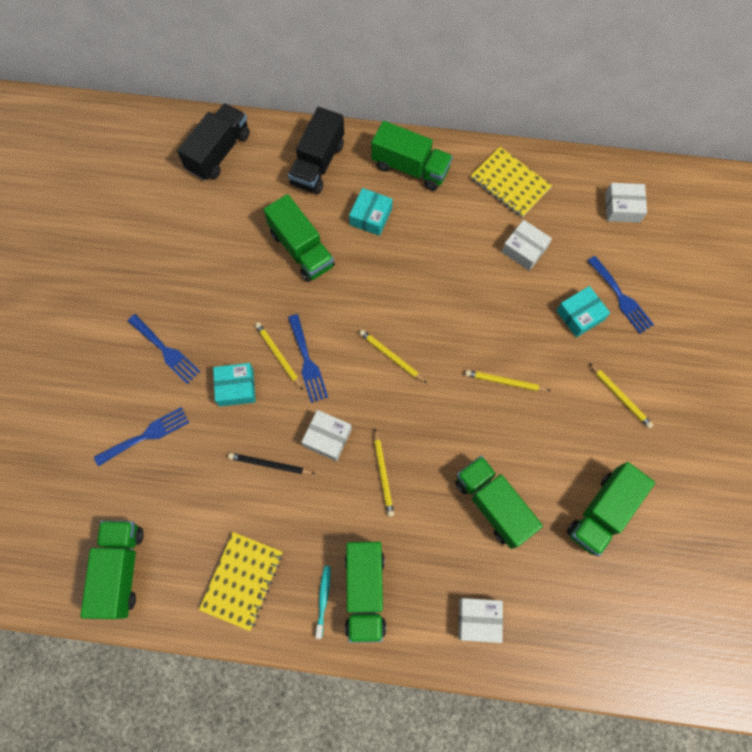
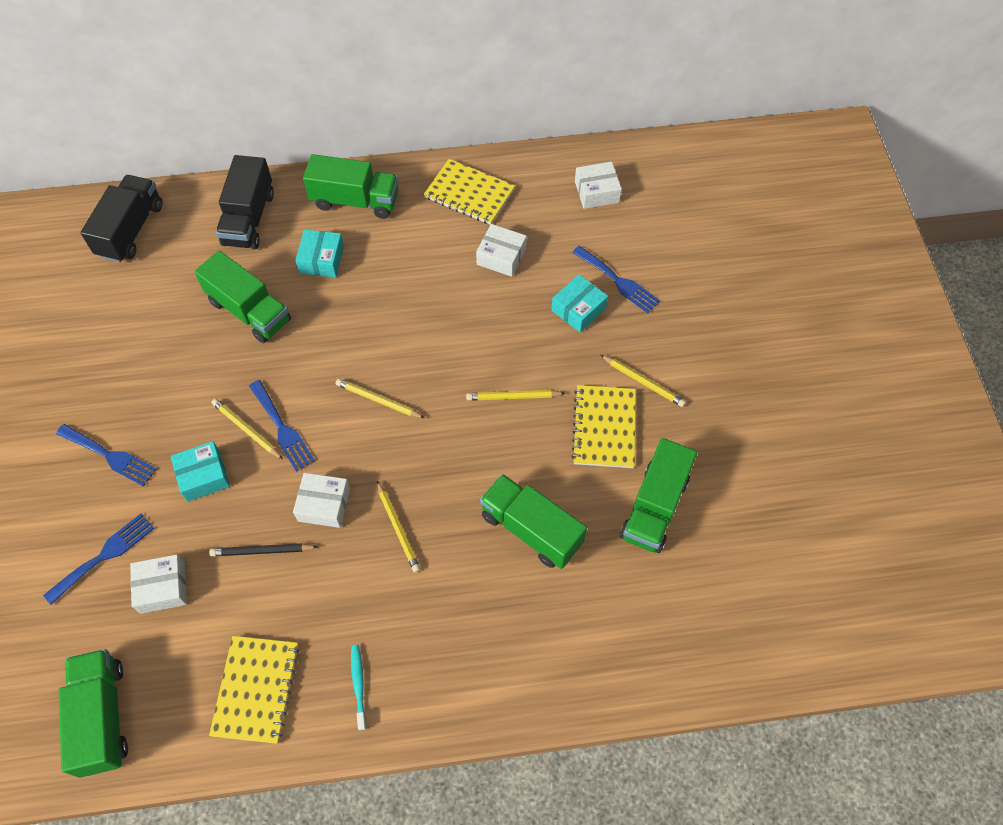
camera: 15 degrees left, 10 degrees down
(365, 591) = (406, 663): green truck -> none
(478, 619) = (545, 658): white box -> white box (162, 588)
(576, 430) = (604, 428): none -> yellow notebook

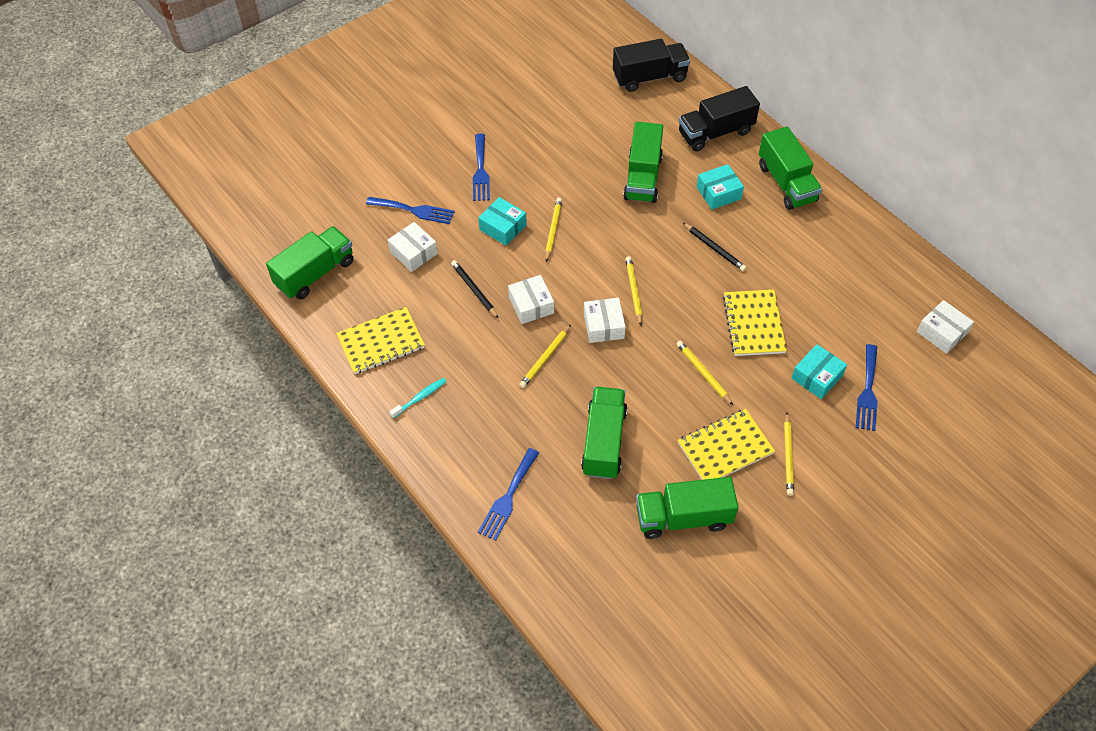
camera: 60 degrees right, 5 degrees down
(282, 428) = (569, 249): blue fork -> blue fork (508, 497)
(382, 302) = (714, 248): none -> black pencil
(469, 193) = (859, 248): yellow notebook -> yellow notebook (754, 324)
(501, 256) = (820, 300): white box -> white box (603, 326)
(578, 309) = (817, 377): turquoise box -> turquoise box turned 60 degrees counterclockwise

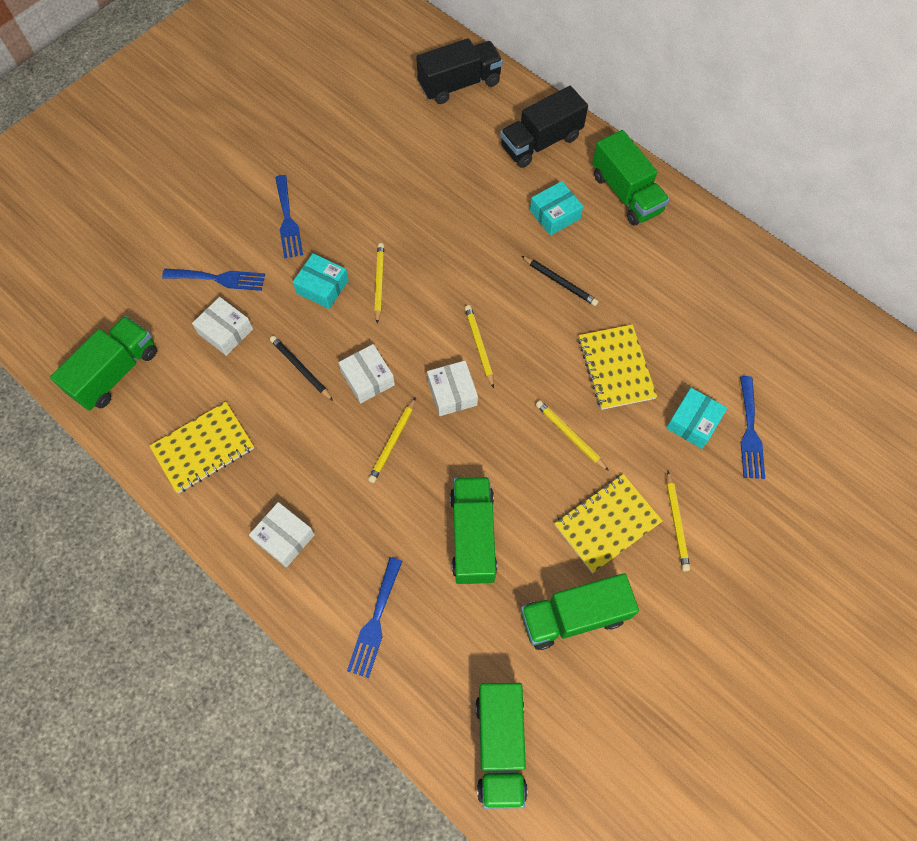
camera: 10 degrees left, 10 degrees up
(420, 397) = (258, 511): turquoise toothbrush -> none
(643, 177) = (469, 206): green truck -> green truck (500, 745)
(942, 332) = (817, 350): white box -> white box (284, 538)

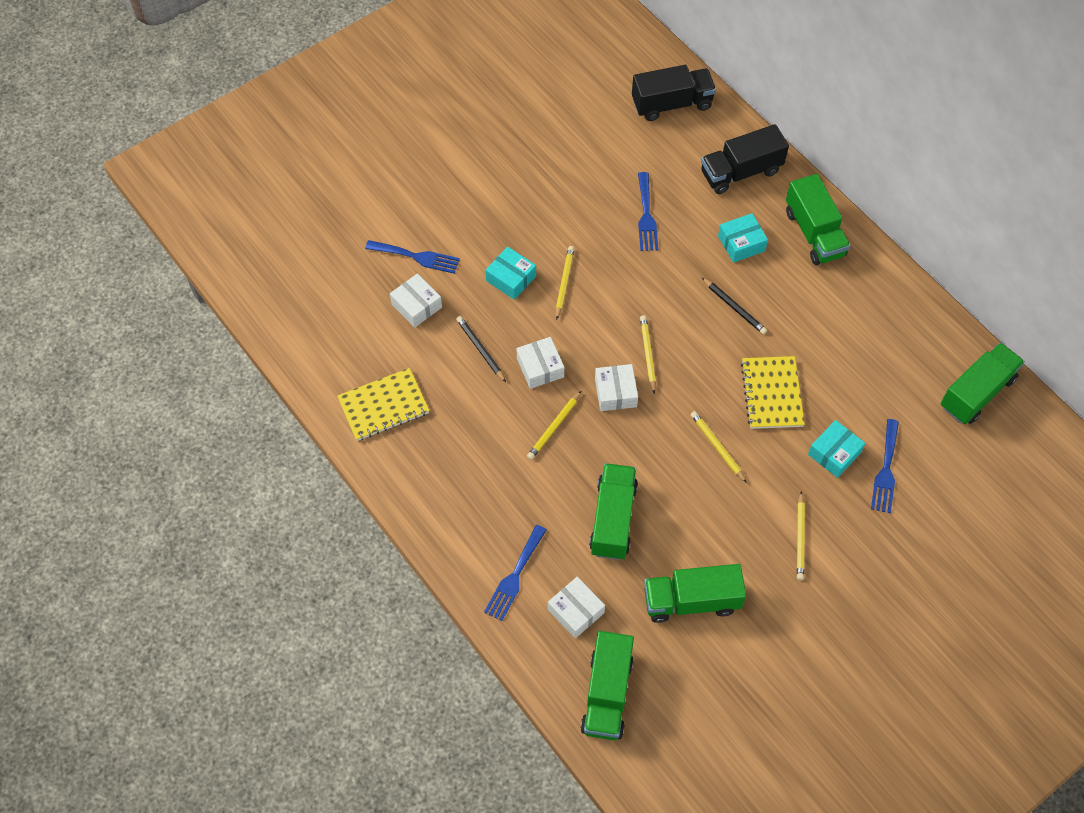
camera: 10 degrees right, 5 degrees down
(115, 372) = (313, 327): green truck -> green truck (977, 393)
(284, 538) = (445, 493): white box -> white box (575, 611)
(288, 220) = (487, 212): blue fork -> blue fork (646, 216)
(607, 524) = (736, 528): yellow notebook -> none

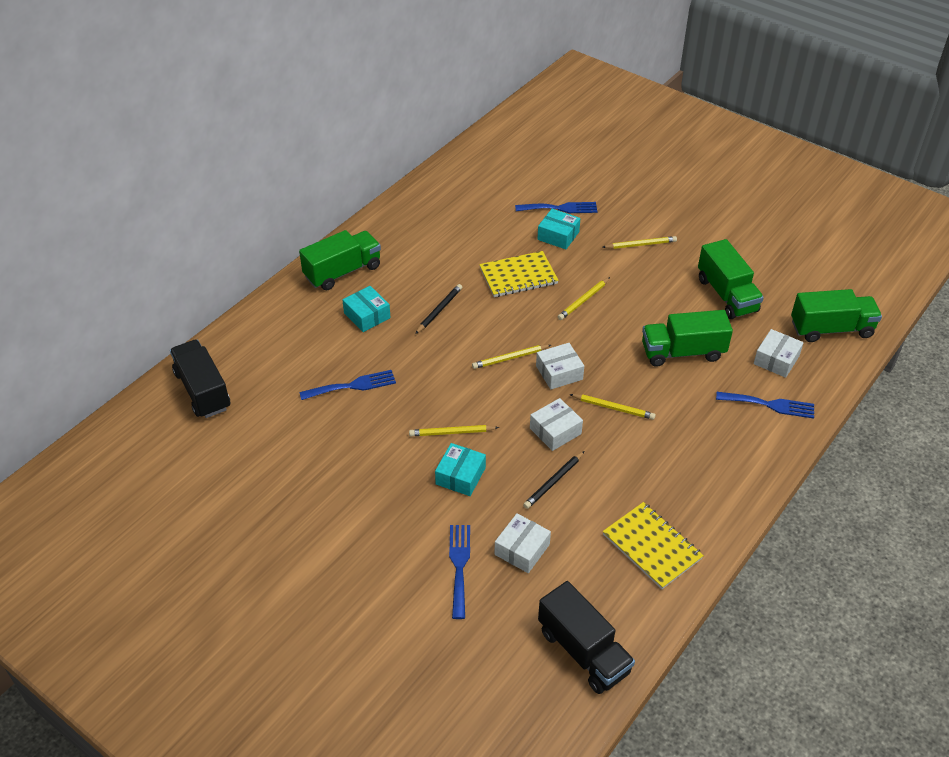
camera: 105 degrees left, 15 degrees down
(741, 172) = (282, 327): black truck -> black truck (583, 651)
(977, 393) = (471, 171): green truck -> none

